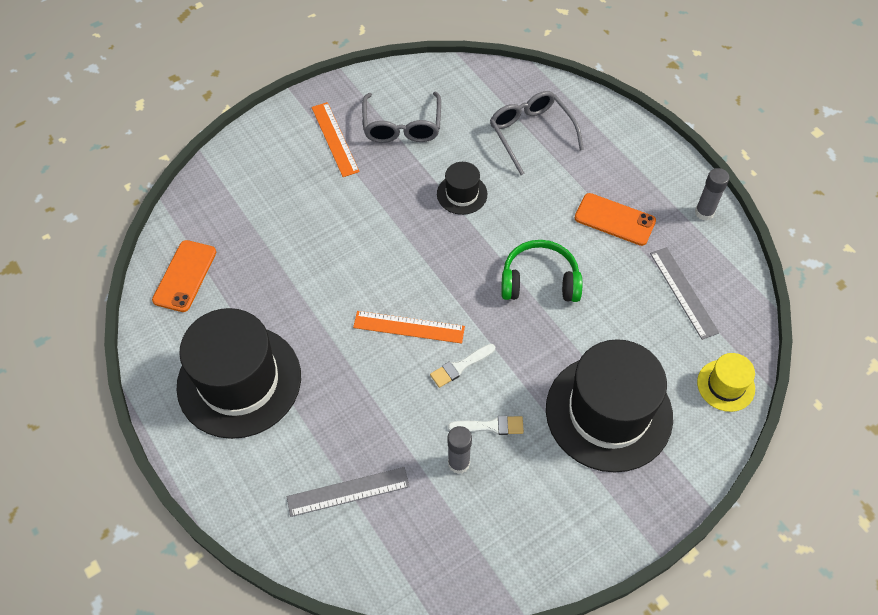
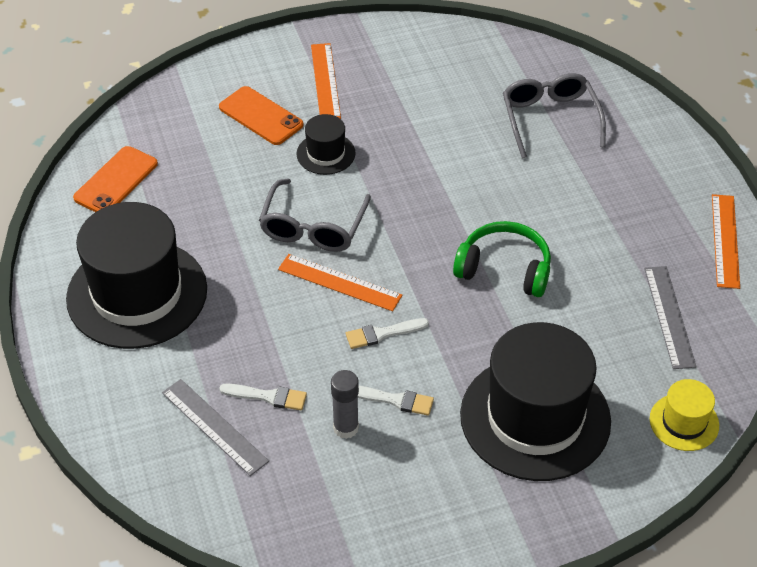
camera: 15 degrees right, 10 degrees down
(348, 491) = (214, 426): grey ruler -> grey ruler turned 45 degrees clockwise
(384, 451) = (268, 397): none -> white brush
(402, 126) = (405, 83): grey glasses -> grey glasses (313, 227)
(462, 194) = (447, 164): black hat -> black hat (326, 153)
(614, 219) = (615, 225): orange phone -> orange phone (261, 116)
(704, 213) = (725, 240): grey glue stick -> orange ruler

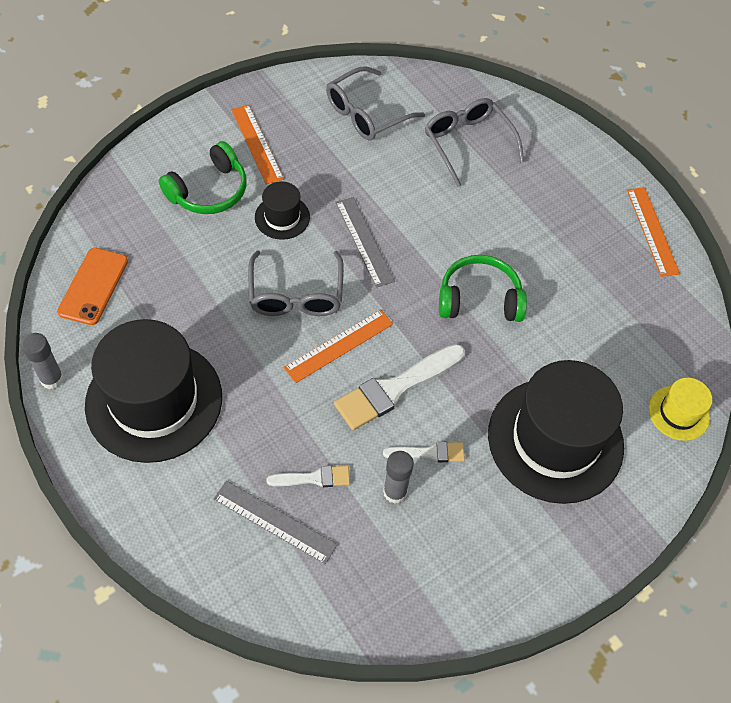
camera: 20 degrees left, 10 degrees up
(47, 254) = (52, 379): none -> grey glue stick
(261, 116) = (209, 191): orange phone -> green headphones
(339, 282) = (339, 345): orange ruler -> orange ruler turned 45 degrees counterclockwise
(382, 334) = (395, 388): white brush -> white brush, size x1.87
(450, 72) = (366, 114): none -> grey glasses
(669, 316) = (632, 314): grey ruler -> grey ruler (364, 241)

